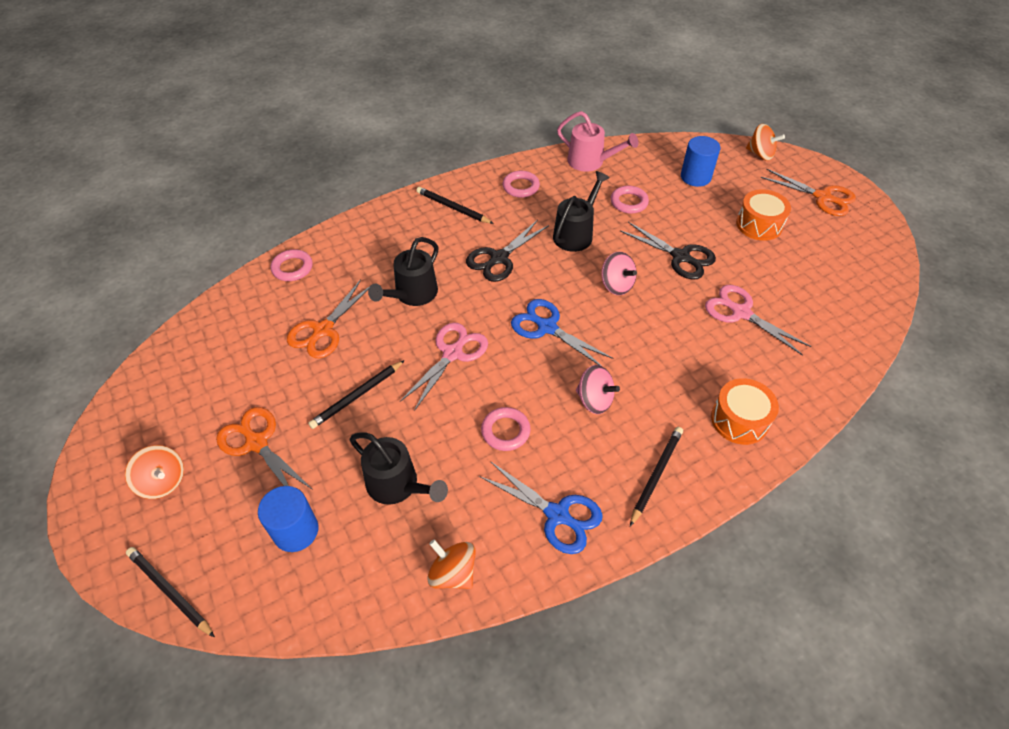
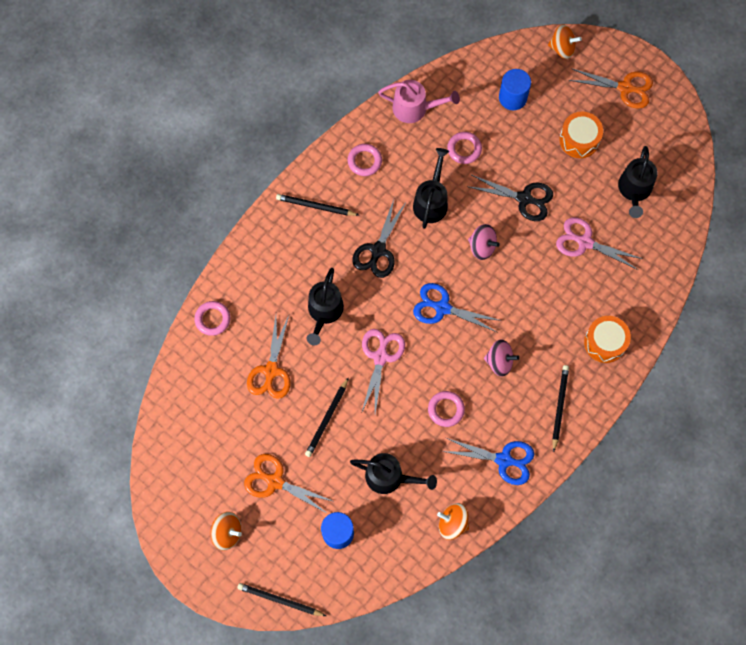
camera: 20 degrees left, 20 degrees up
(814, 282) = (634, 190): none -> black watering can

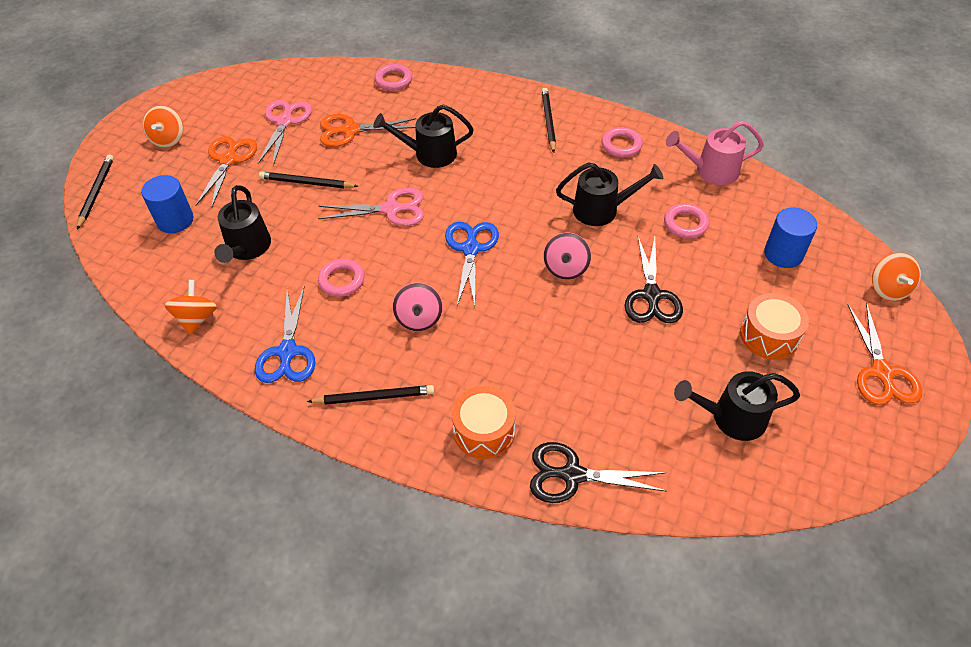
camera: 75 degrees right, 20 degrees down
(378, 250) = (519, 179): black scissors -> black scissors (572, 475)
(415, 108) = (710, 171): pink watering can -> pink watering can turned 90 degrees clockwise
(585, 242) = (623, 375): pink scissors -> pink scissors (285, 122)

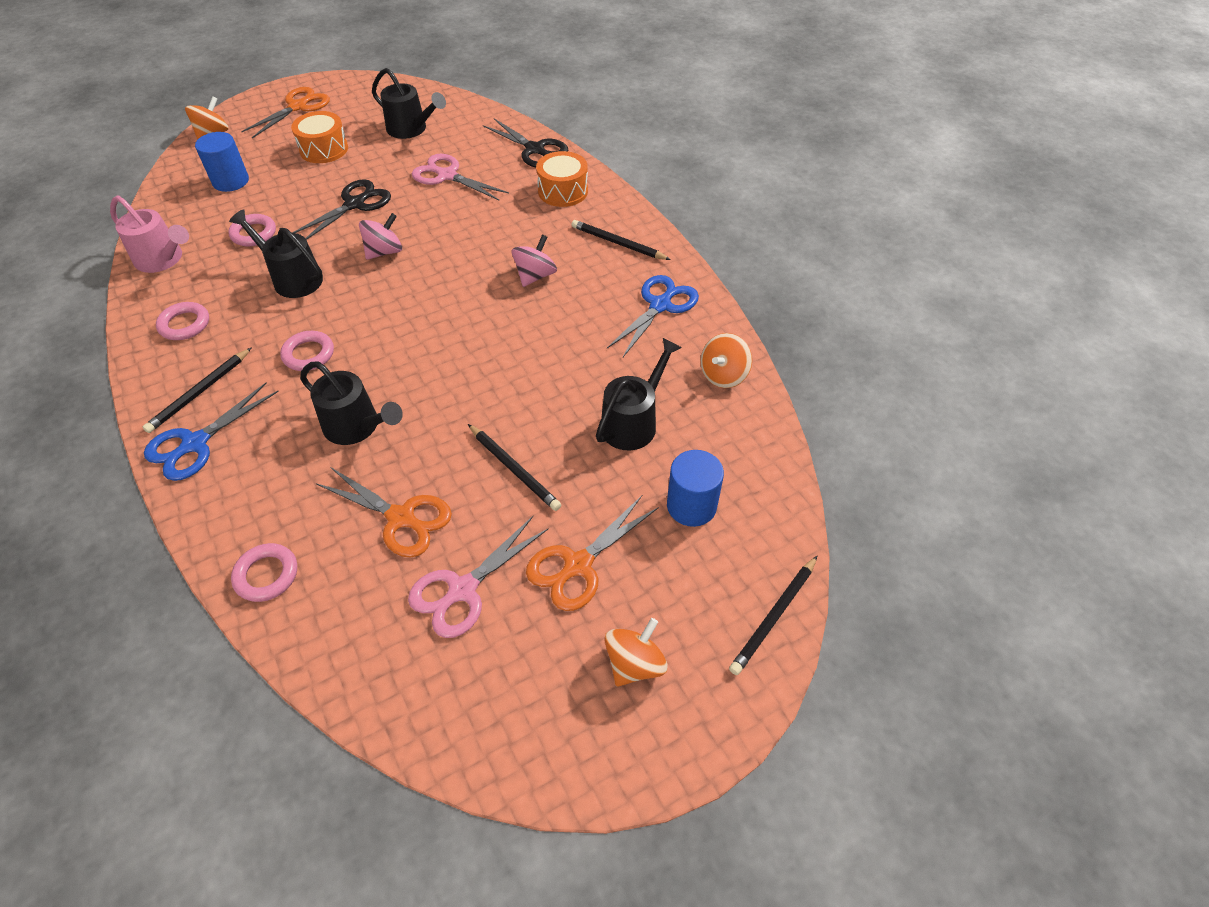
camera: 145 degrees left, 0 degrees up
(342, 280) = (569, 339): pink ring -> pink ring (308, 354)
(391, 209) = (461, 384): pink scissors -> pink scissors (447, 175)
(471, 249) = (435, 306): blue scissors -> blue scissors (195, 443)

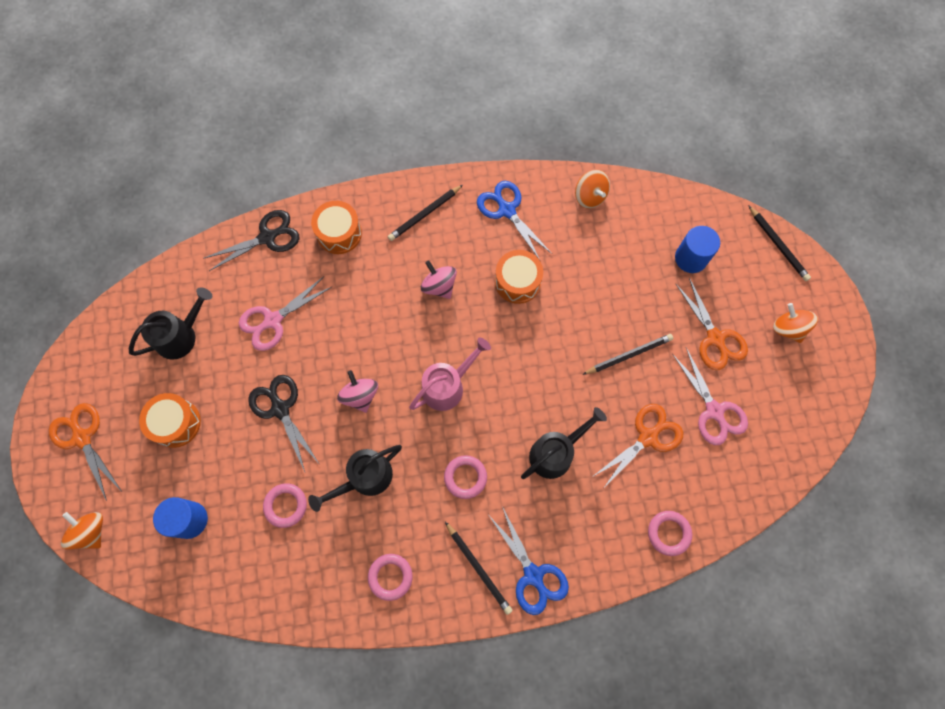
camera: 70 degrees left, 20 degrees up
(163, 260) = (290, 592): pink watering can -> pink watering can (448, 386)
(570, 337) = (517, 282): none -> orange drum
(633, 422) = (612, 267): black watering can -> none

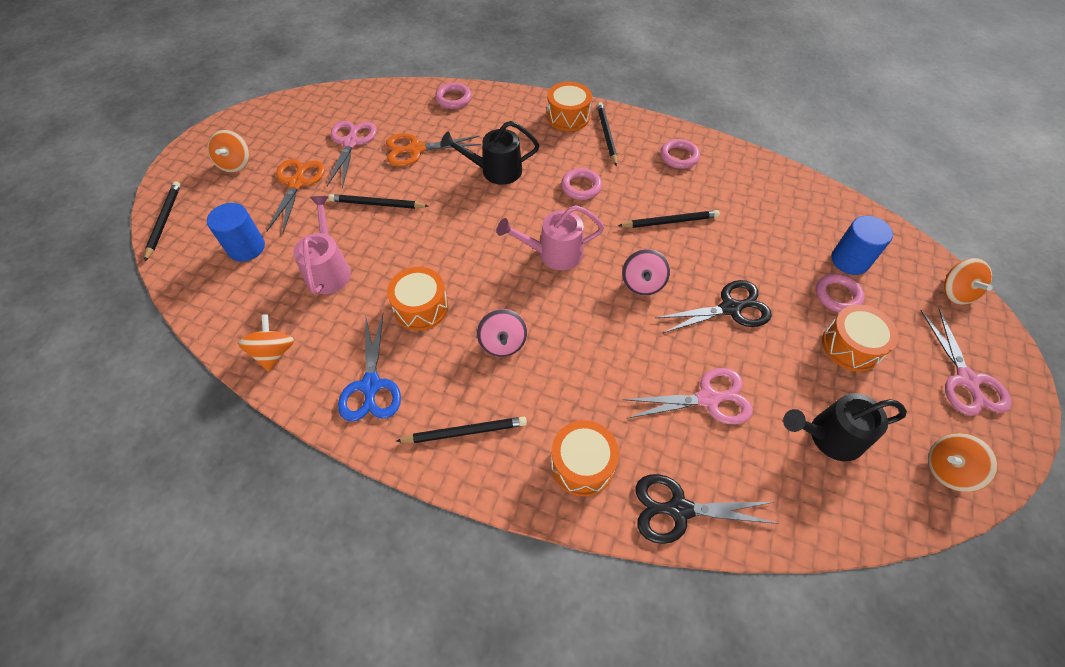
camera: 150 degrees left, 15 degrees down
(82, 438) = (966, 380): orange scissors -> pink scissors
(96, 353) = (947, 469): none -> orange spinning top
(280, 409) = (730, 308): black scissors -> black scissors turned 105 degrees counterclockwise
(286, 505) = (751, 233): pink ring -> pink ring (837, 295)
(364, 478) = (670, 222): black watering can -> black pencil
(533, 575) = (568, 117): blue scissors -> orange drum
(612, 275) = (328, 269): none -> pink watering can

